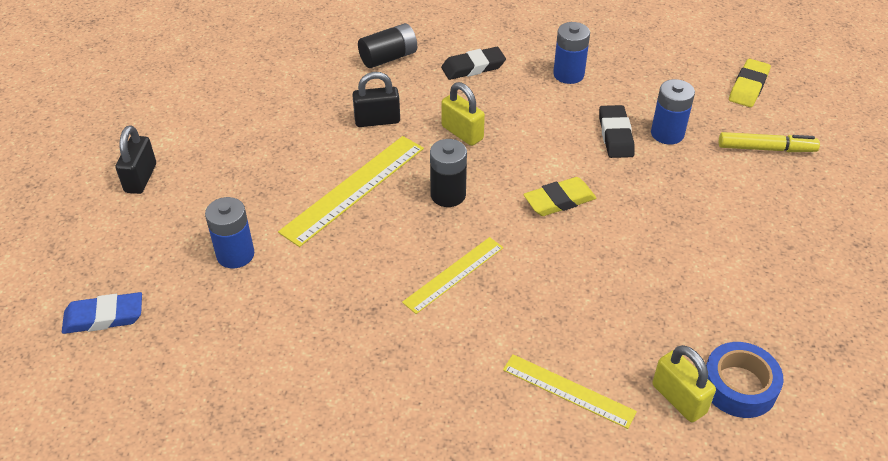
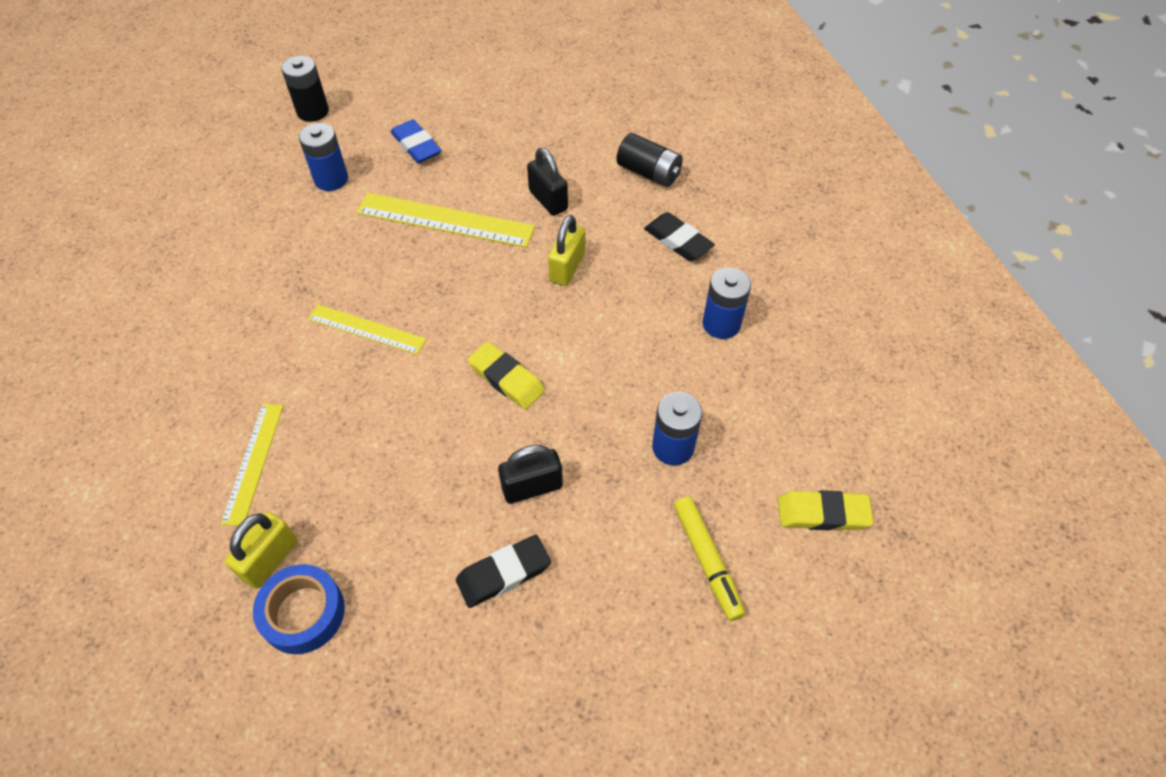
camera: 65 degrees right, 10 degrees up
(104, 317) = (238, 138): blue eraser -> blue eraser (416, 145)
(140, 178) = (393, 90): black padlock -> black padlock (532, 487)
(448, 195) = (470, 288): black battery -> black battery (313, 111)
(615, 135) = (640, 398): black eraser -> black eraser (503, 573)

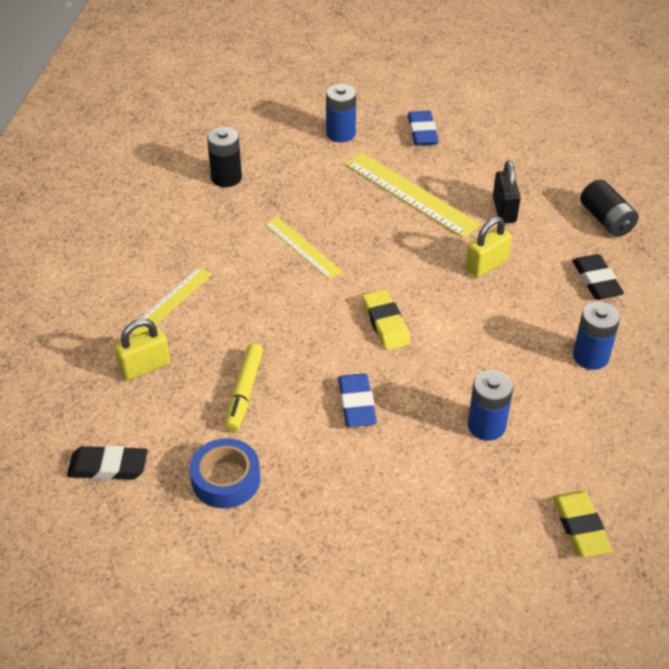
camera: 30 degrees right, 10 degrees down
(303, 613) = (146, 409): blue tape -> blue tape (226, 479)
(313, 111) = (357, 80): black battery -> black battery (226, 178)
(503, 573) = (299, 450): black eraser -> black eraser (108, 467)
(532, 487) = (357, 404): black padlock -> blue eraser
(707, 561) = (459, 514): yellow marker -> yellow marker (244, 392)
(822, 513) = (580, 527): yellow eraser -> yellow eraser turned 45 degrees clockwise

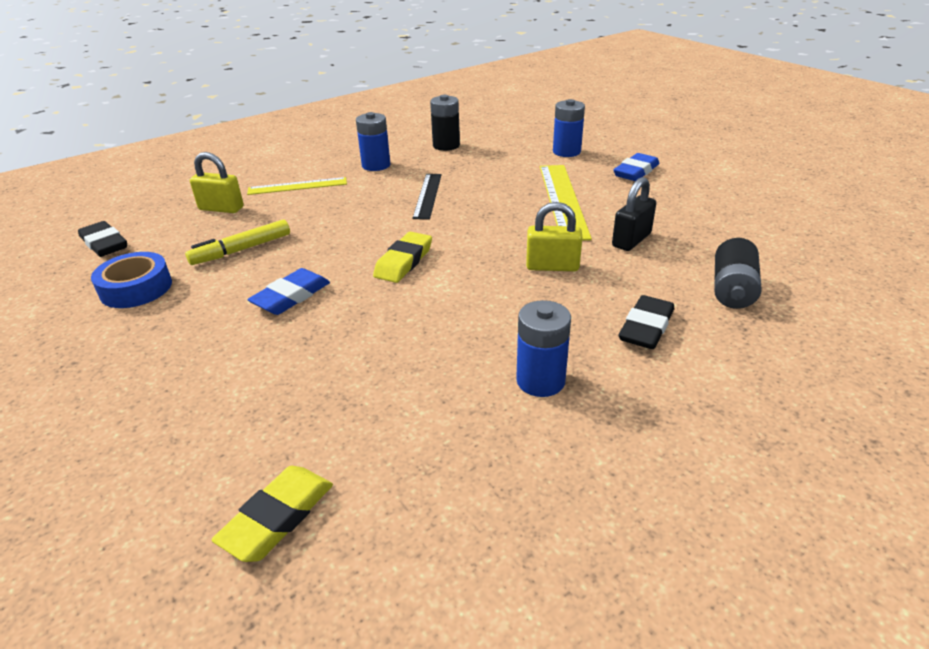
camera: 45 degrees right, 10 degrees down
(302, 247) = (427, 195): yellow ruler -> black ruler
(486, 426) = (352, 372): blue battery -> blue battery (376, 165)

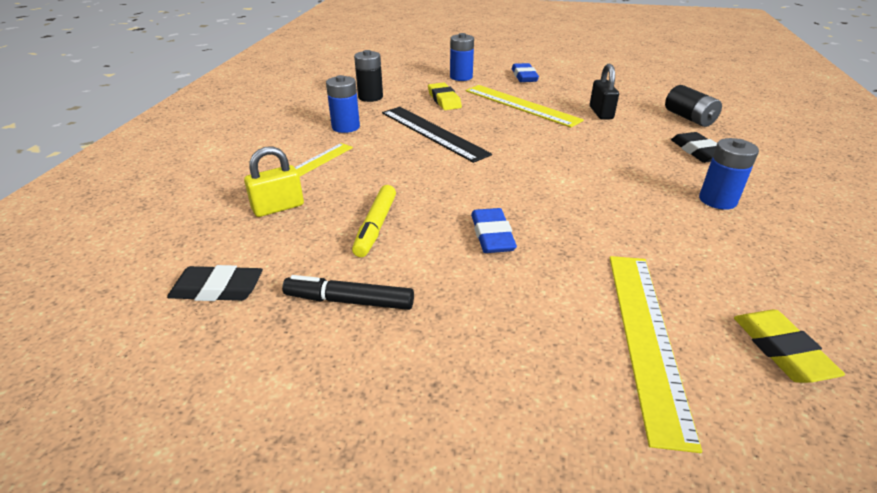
camera: 45 degrees left, 0 degrees up
(136, 288) = (349, 301): blue tape -> black marker
(220, 430) = (646, 336): none -> yellow ruler
(403, 261) = (512, 178): yellow eraser -> yellow eraser (444, 100)
(427, 195) = (432, 133): black ruler -> black ruler, size x1.59
(552, 266) = (596, 142): yellow padlock -> none

